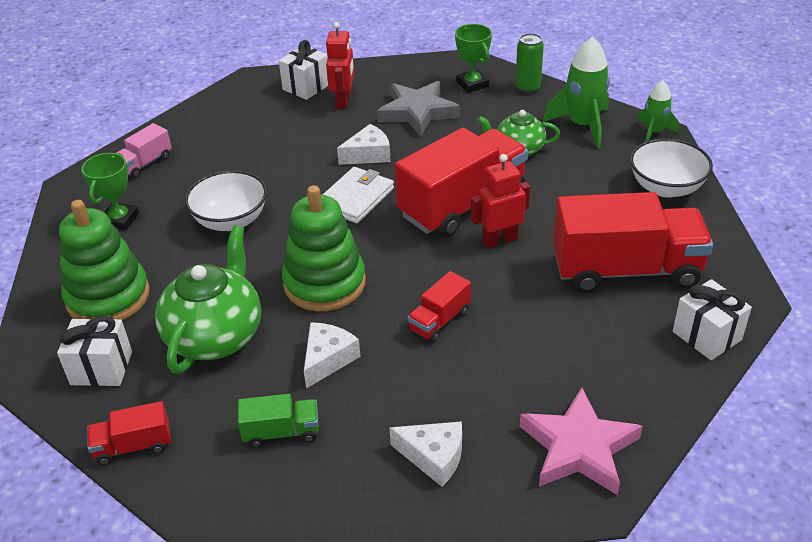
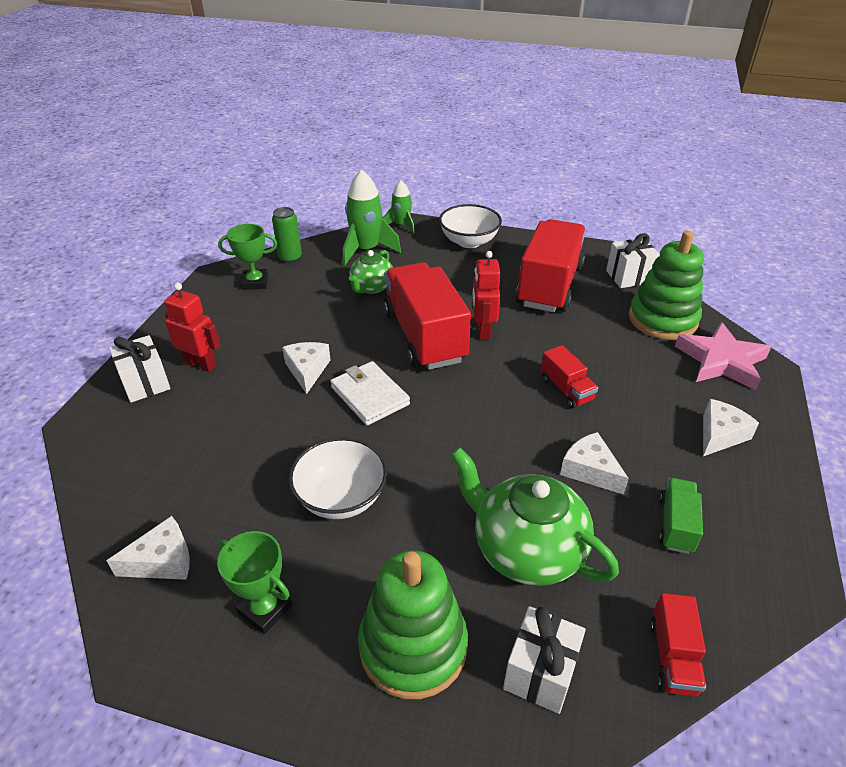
camera: 70 degrees left, 0 degrees up
(145, 163) = (163, 561): pink truck -> white cheese
(325, 283) = (484, 447): green stacking toy -> green stacking toy (662, 319)
(417, 112) = (267, 323): grey star -> none

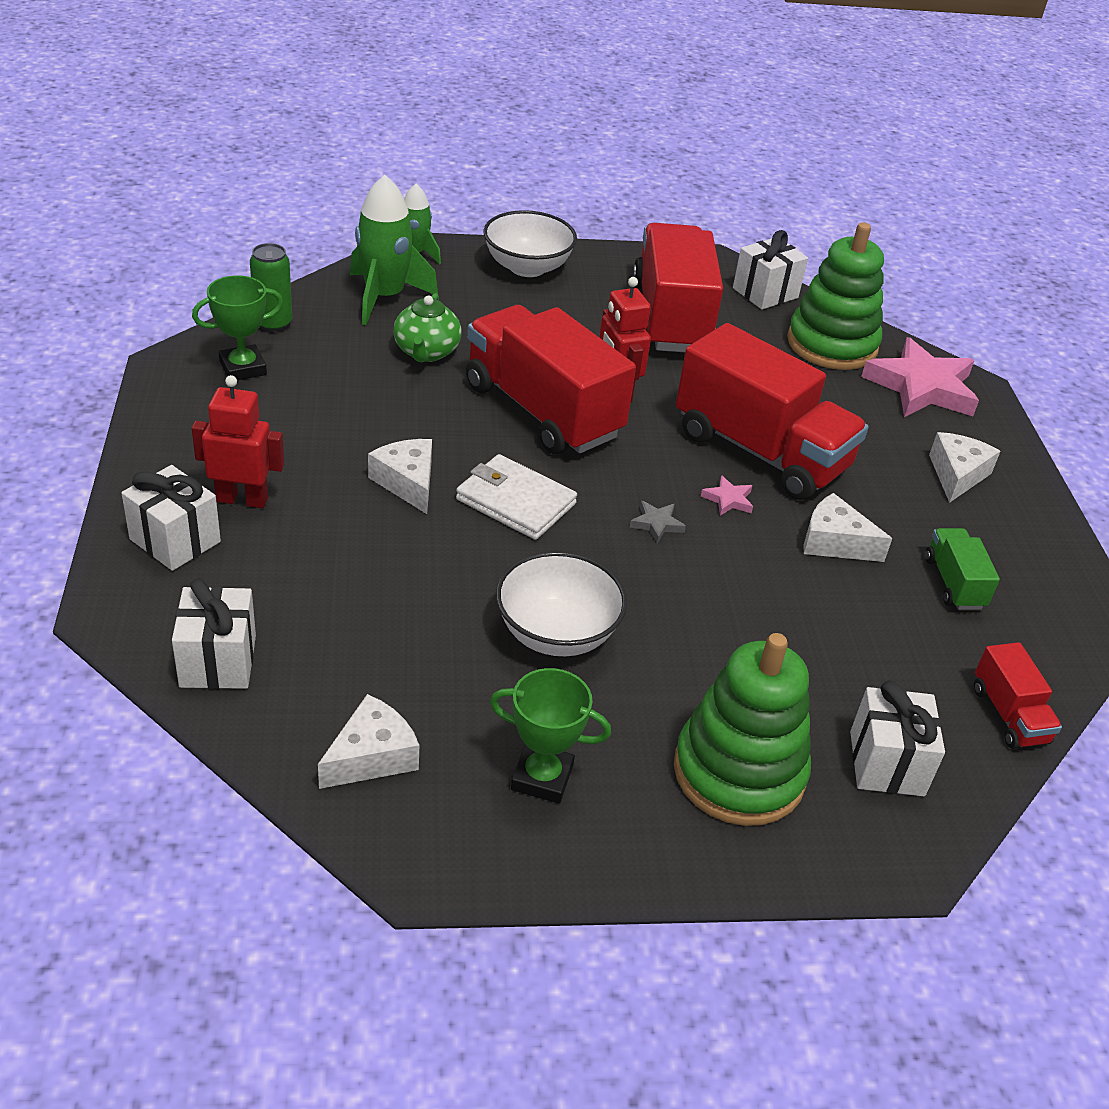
camera: 25 degrees left, 0 degrees up
(116, 468) = (218, 661): none -> white gift
(459, 430) = (656, 524): none -> grey star
(522, 421) = (728, 499): none -> pink star
(526, 549) = (808, 644): green teapot -> none
(566, 389) = (760, 451): red truck -> red truck, size x2.19

